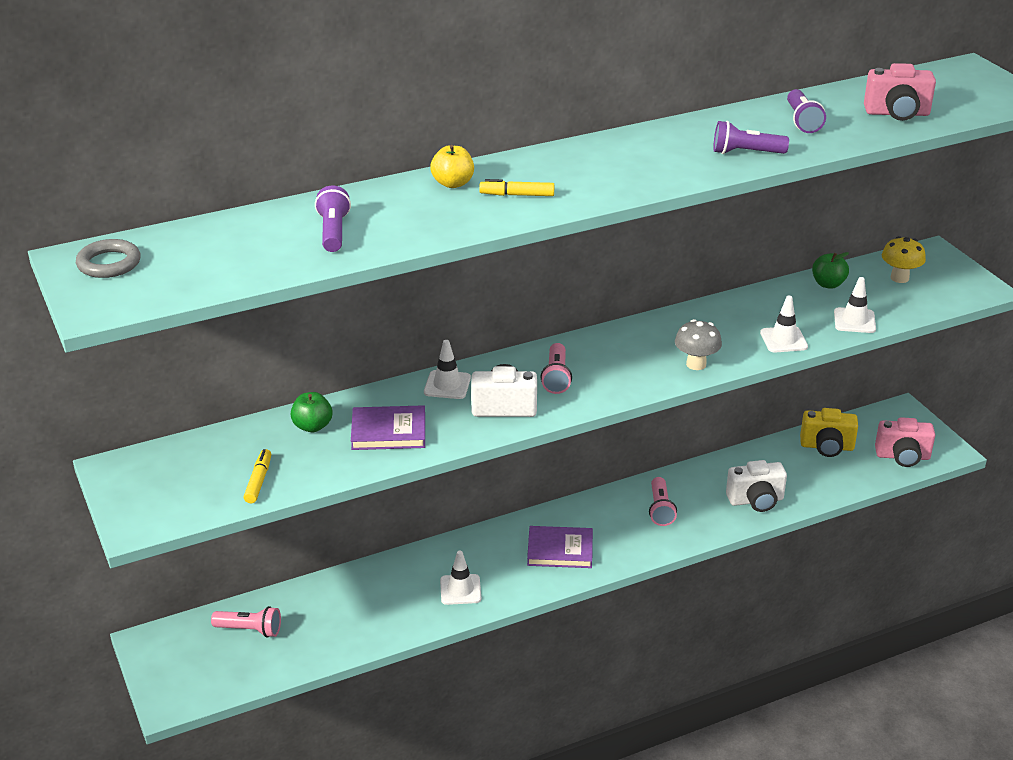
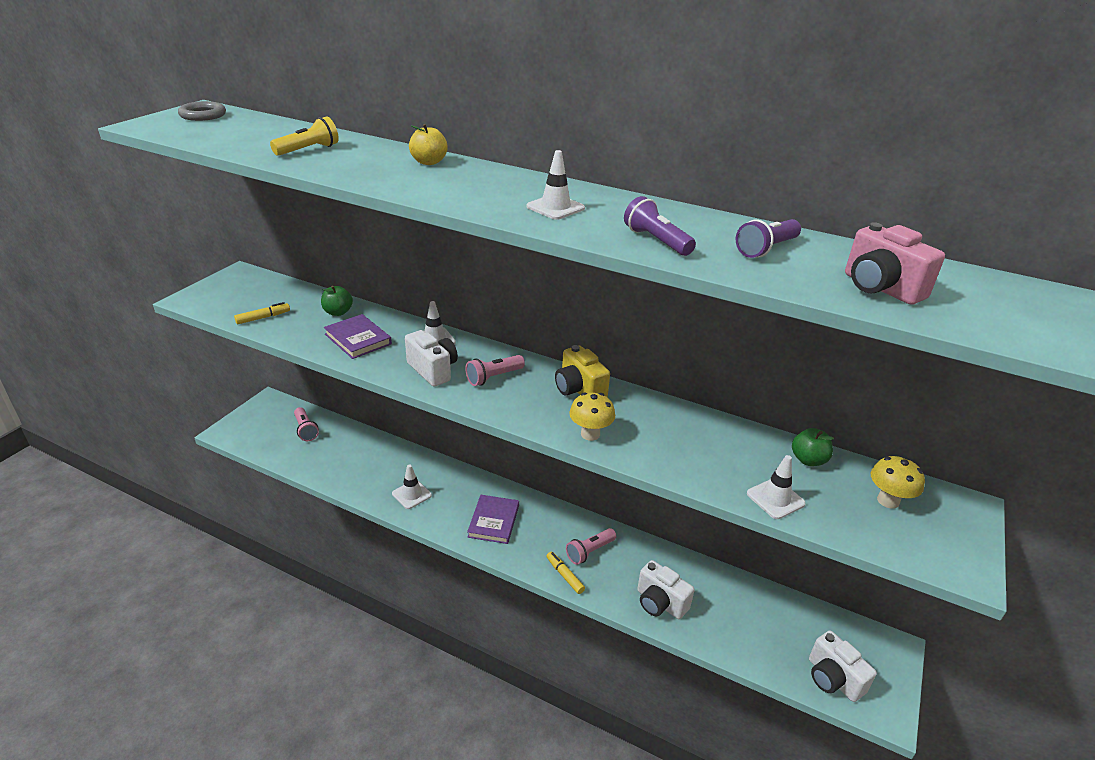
camera: 50 degrees right, 0 degrees up
(333, 232) = (308, 150): purple flashlight -> yellow flashlight
(517, 195) = (440, 183): yellow marker -> yellow marker (564, 575)
(560, 550) = (493, 521): purple book -> purple book turned 45 degrees clockwise
(696, 364) = (590, 434): grey mushroom -> yellow mushroom
(783, 340) = (687, 467): white traffic cone -> white traffic cone (555, 207)
(827, 447) = (778, 617): yellow camera -> yellow camera (579, 390)
(902, 456) = (833, 679): pink camera -> white camera

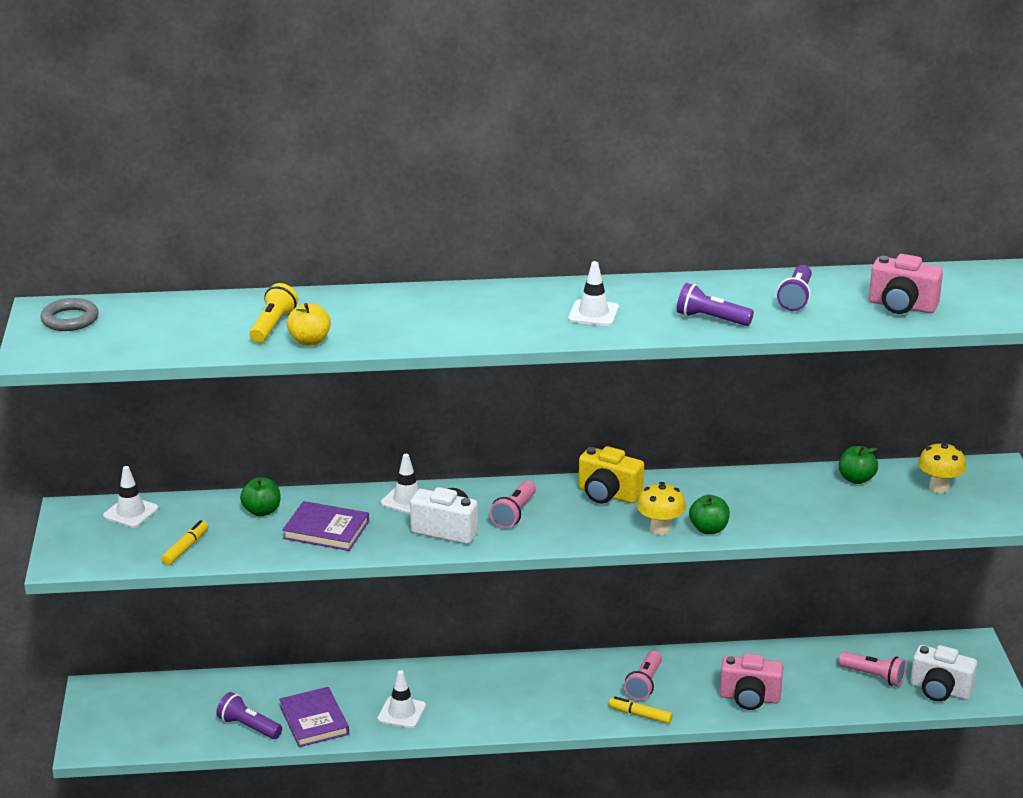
camera: 30 degrees left, 5 degrees down
(305, 430) = (189, 702): pink flashlight -> pink flashlight (873, 676)
(317, 461) = (248, 727): none -> purple flashlight
(429, 162) = (411, 301): yellow apple -> yellow apple (309, 341)
(493, 521) = (519, 699): purple book -> purple book (314, 720)
(630, 451) = (708, 529): none -> green apple
(660, 603) = (749, 698): white camera -> pink camera
(775, 499) = (856, 520): white traffic cone -> white traffic cone (131, 512)

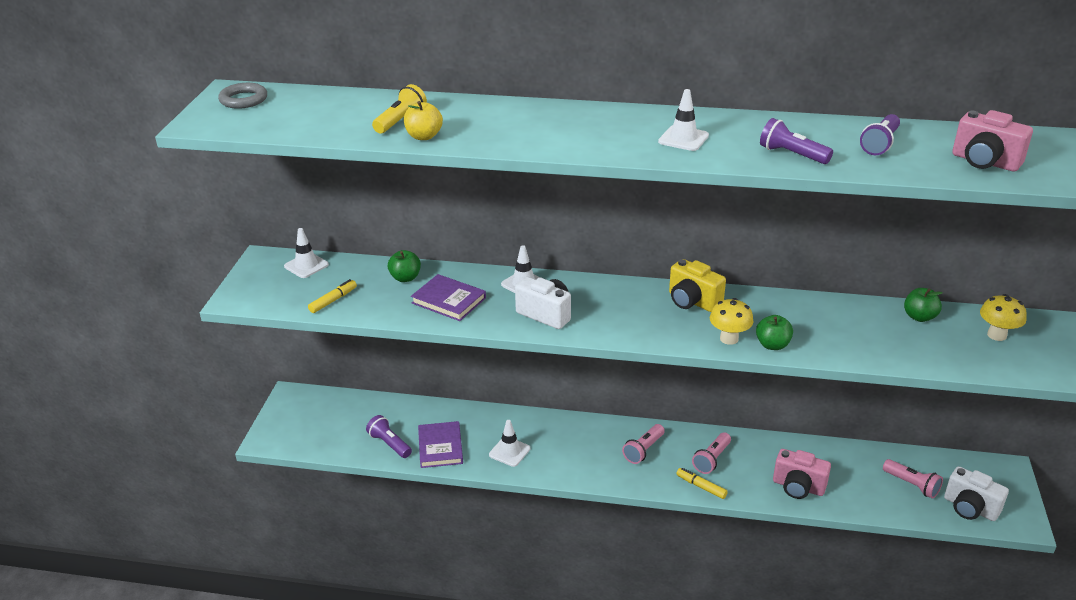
camera: 15 degrees right, 5 degrees up
(514, 514) = (607, 307): pink flashlight -> pink flashlight (643, 450)

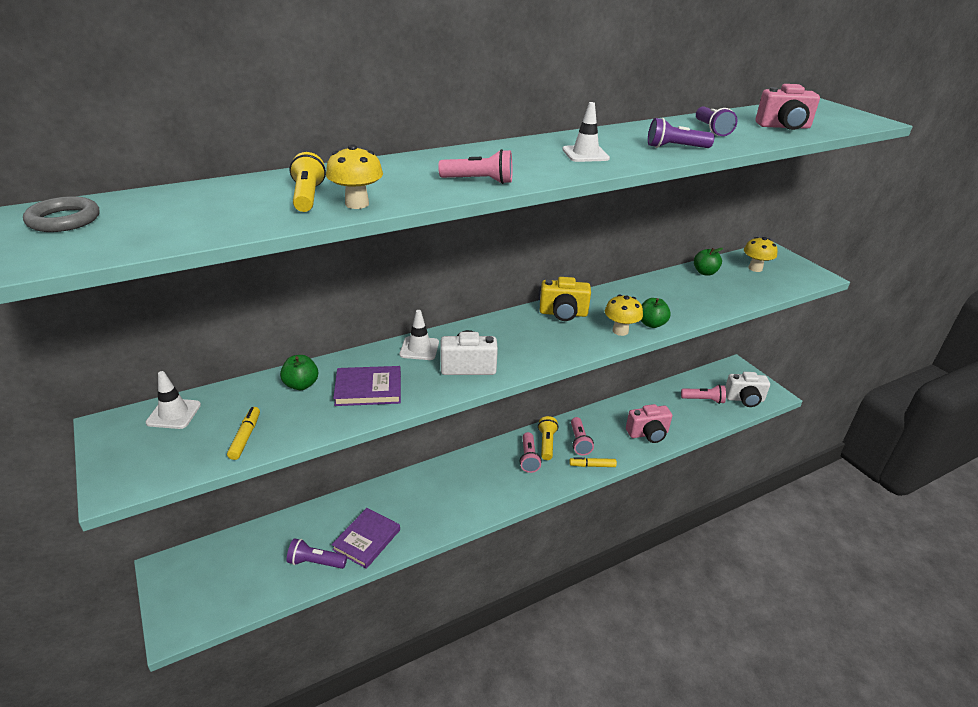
camera: 40 degrees left, 0 degrees up
(424, 136) = (357, 204): yellow apple -> yellow mushroom
(440, 447) = (366, 539): purple book -> purple book turned 75 degrees clockwise
(509, 452) = (430, 512): white traffic cone -> none
(543, 141) = (479, 181): none -> pink flashlight
(676, 445) = (546, 443): none -> yellow flashlight

